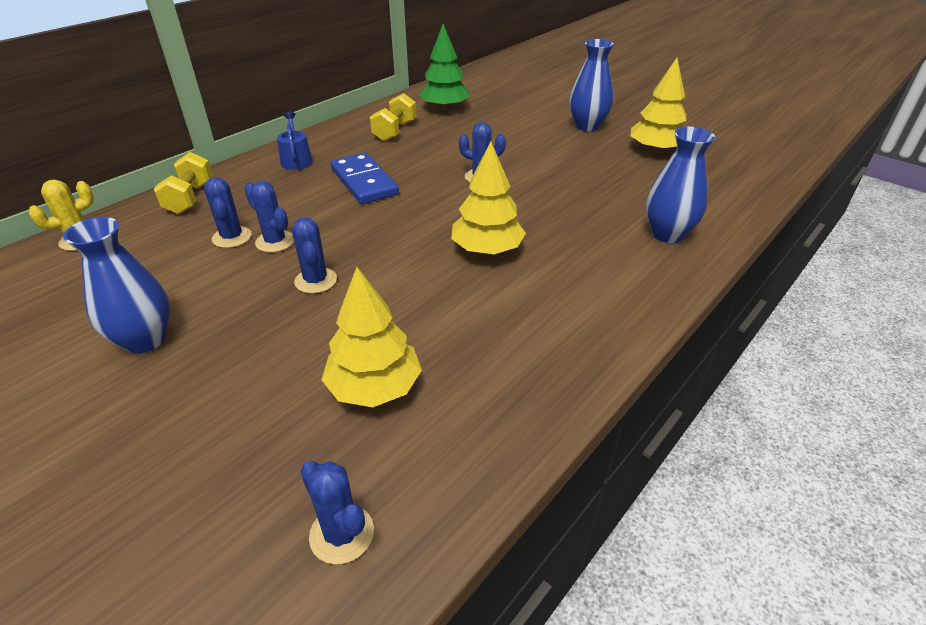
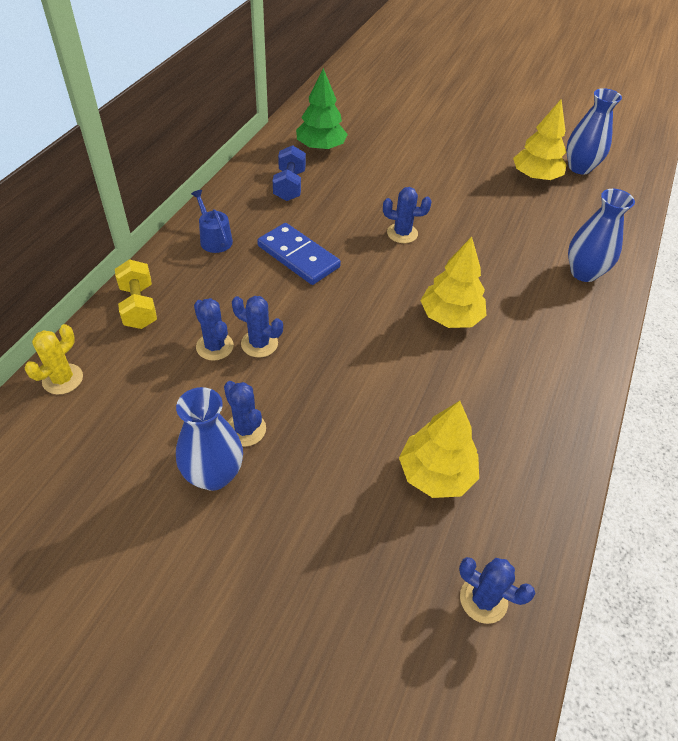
camera: 20 degrees left, 10 degrees up
(316, 280) = (324, 380): blue cactus -> blue cactus (245, 429)
(395, 131) = (289, 186): yellow dumbbell -> blue dumbbell
(587, 126) = (464, 154): blue vase -> blue vase (579, 167)

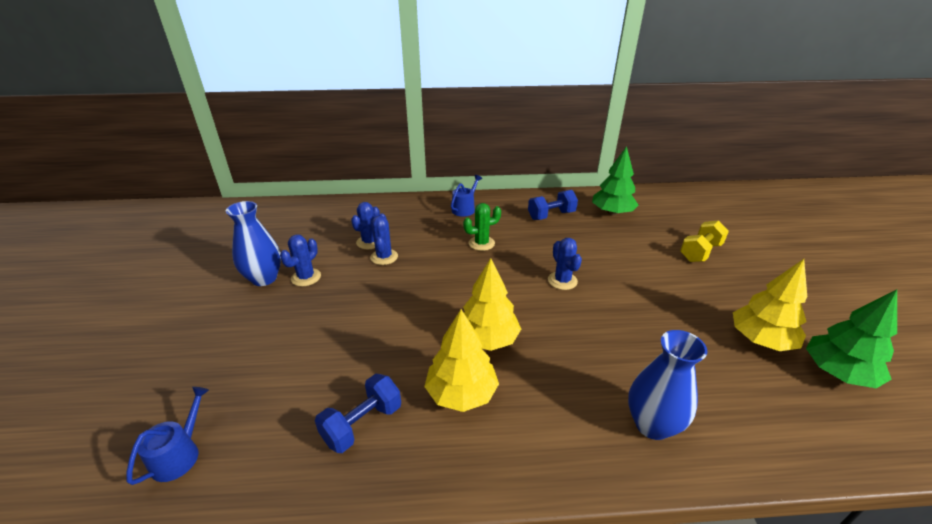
camera: 65 degrees right, 15 degrees down
(63, 379) = (313, 207): yellow cactus -> none
(139, 306) = (383, 207): yellow dumbbell -> yellow dumbbell (700, 252)
(298, 257) = (481, 243): blue domino -> green cactus
(436, 474) = (303, 384): yellow tree -> yellow tree (461, 393)
(483, 599) = (179, 454): blue cactus -> blue watering can
(509, 440) = (362, 424): none -> blue dumbbell
(579, 167) = (837, 373): blue vase -> green tree

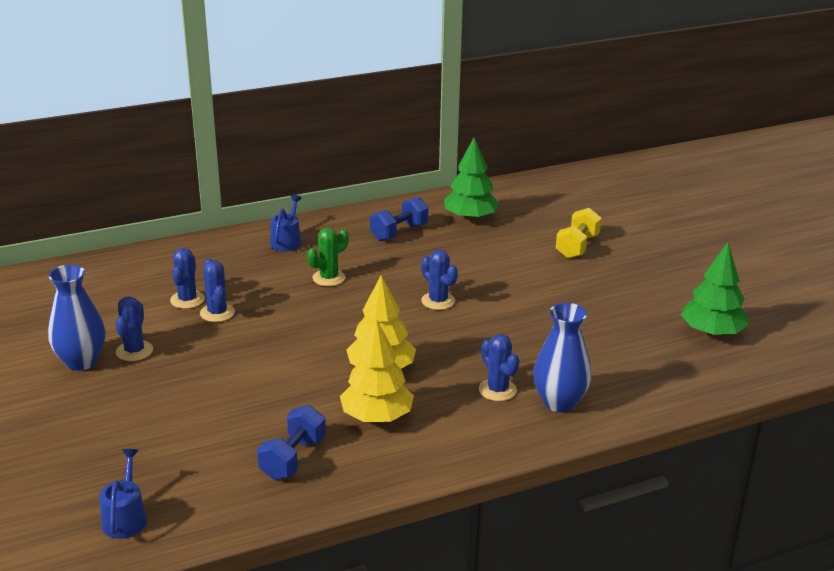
camera: 20 degrees left, 5 degrees down
(590, 391) = (497, 390): none -> blue cactus
(761, 340) = (645, 319): yellow tree -> none

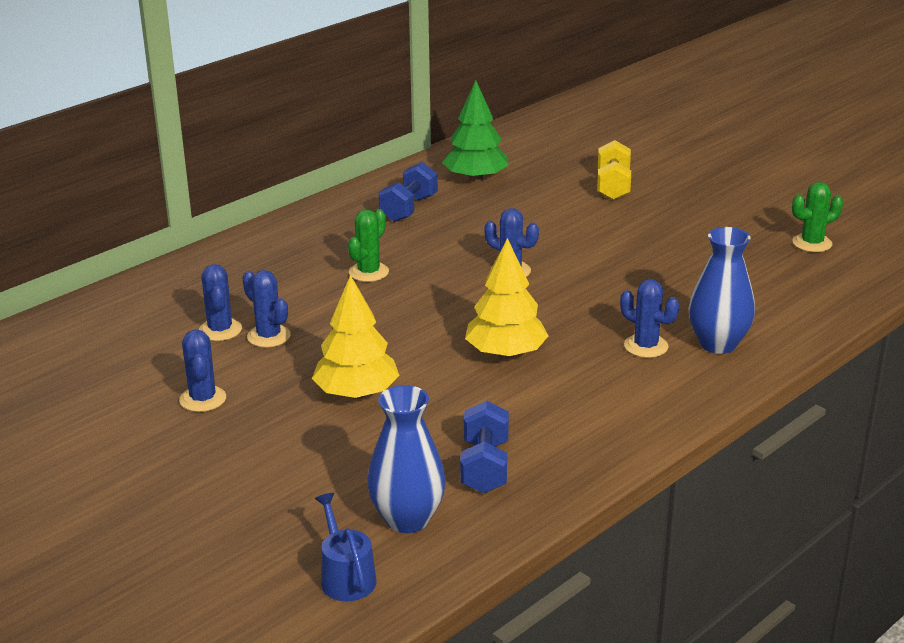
camera: 20 degrees left, 0 degrees up
(81, 361) = (146, 425): blue vase -> blue vase (407, 519)
(287, 241) = (286, 243): blue watering can -> none
(376, 417) = (541, 403): yellow tree -> yellow tree (356, 393)
(712, 332) = (812, 243): green tree -> green cactus

